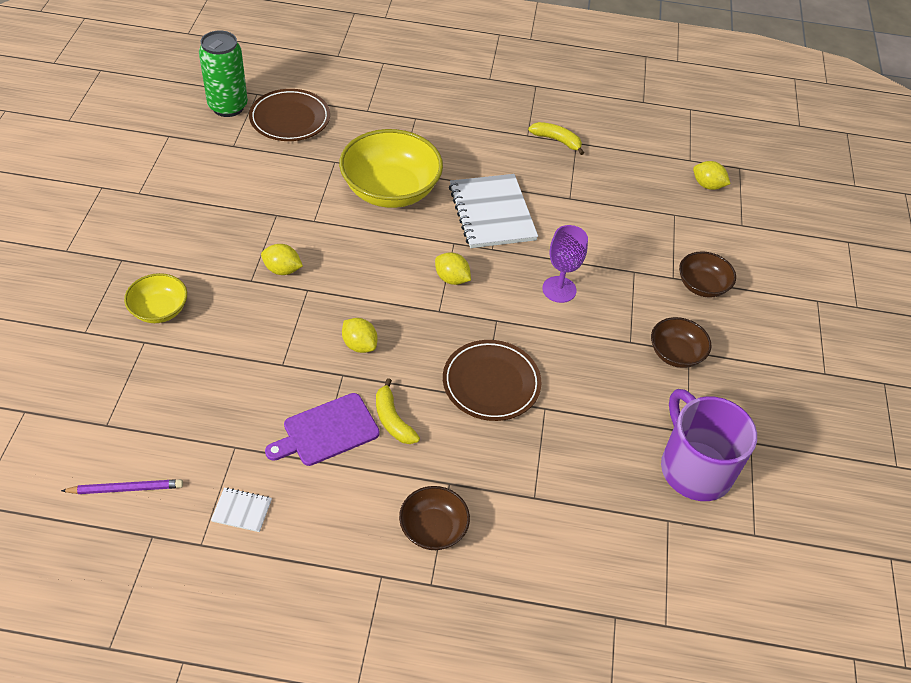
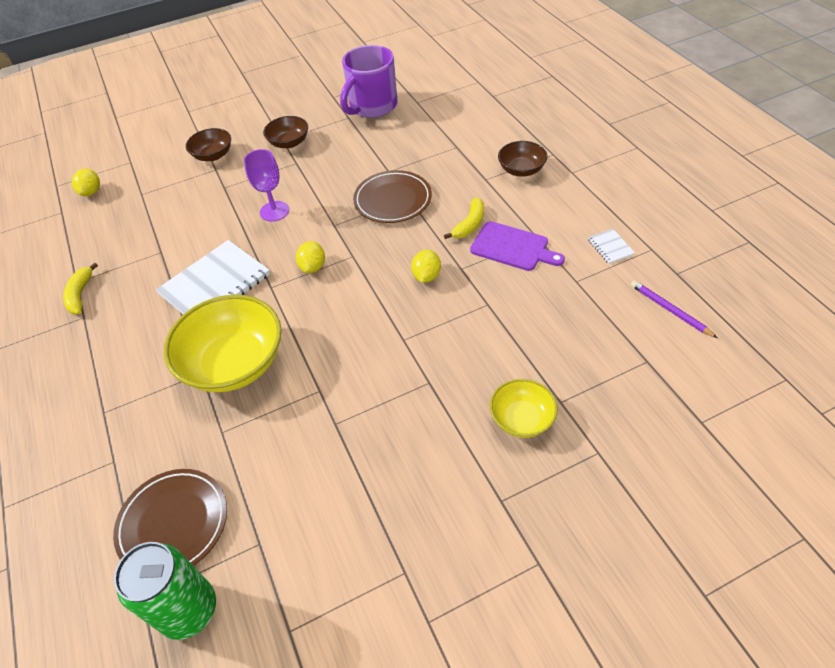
camera: 115 degrees left, 0 degrees up
(282, 270) = (397, 370): yellow lemon -> none

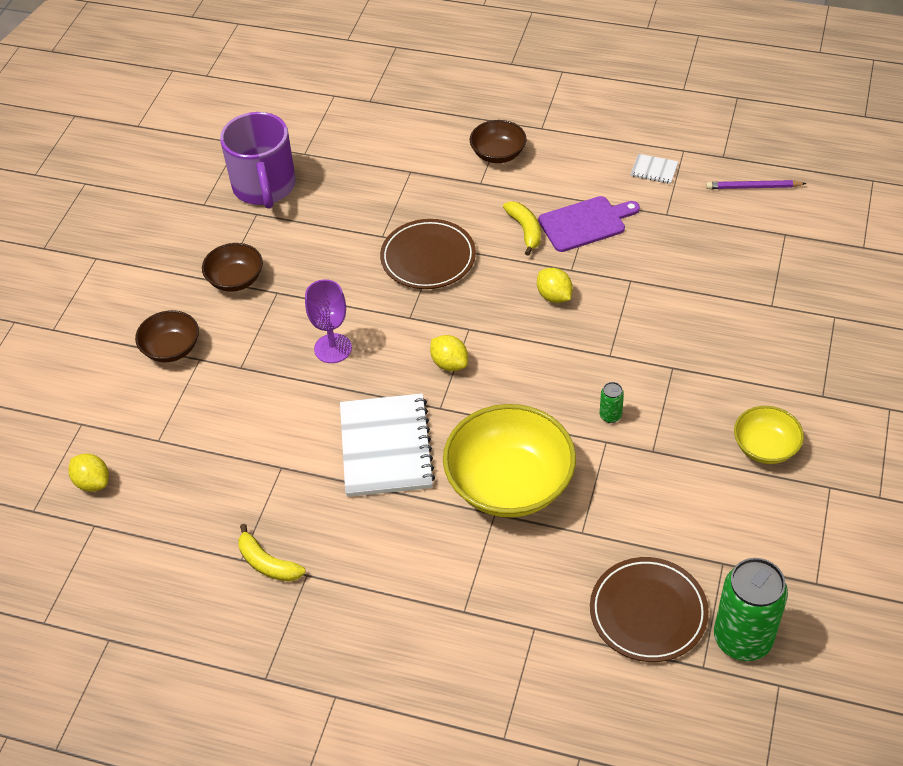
camera: 50 degrees left, 0 degrees up
(346, 377) = (610, 416): none -> green can
(522, 419) = (764, 337): yellow bowl -> yellow bowl (765, 447)

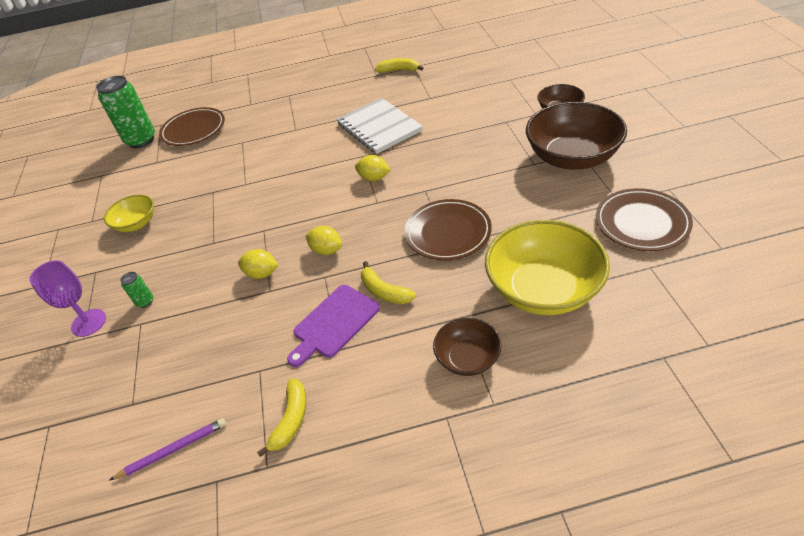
camera: 155 degrees right, 5 degrees down
(93, 482) = (520, 55): yellow lemon -> yellow lemon (262, 274)
(235, 279) = (572, 157): brown bowl -> brown bowl, size x1.89
(264, 187) = (642, 223): purple mug -> brown plate
(333, 348) = (459, 153): purple goblet -> purple goblet (89, 323)
(509, 483) = (294, 143): yellow bowl -> yellow bowl (543, 289)
(610, 416) = (248, 197): green can -> green can (145, 302)
(654, 170) = (291, 420): white notebook -> yellow banana

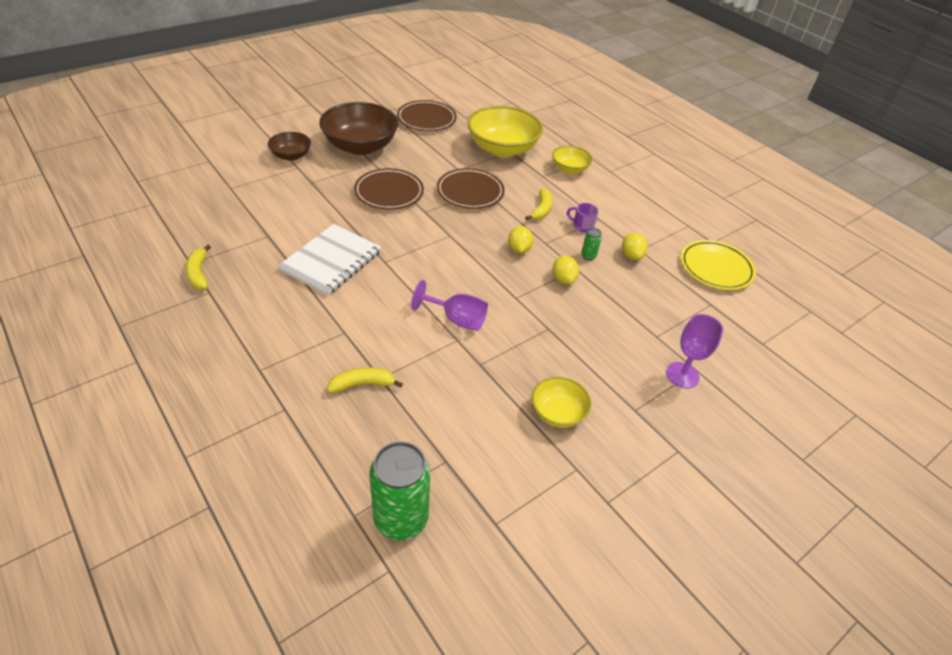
camera: 125 degrees left, 0 degrees up
(145, 302) = (637, 345): green can -> green can (588, 256)
(173, 450) = (716, 268): purple pencil -> yellow plate
(194, 130) = (361, 453): brown plate -> brown plate (389, 192)
(266, 187) = (457, 319): none -> purple goblet
(291, 420) = (657, 225): yellow banana -> yellow banana (363, 384)
(333, 323) = (582, 226): purple cutting board -> purple mug
(374, 178) = (417, 244): yellow lemon -> yellow lemon (631, 255)
(468, 358) = (569, 169): brown bowl -> yellow bowl

